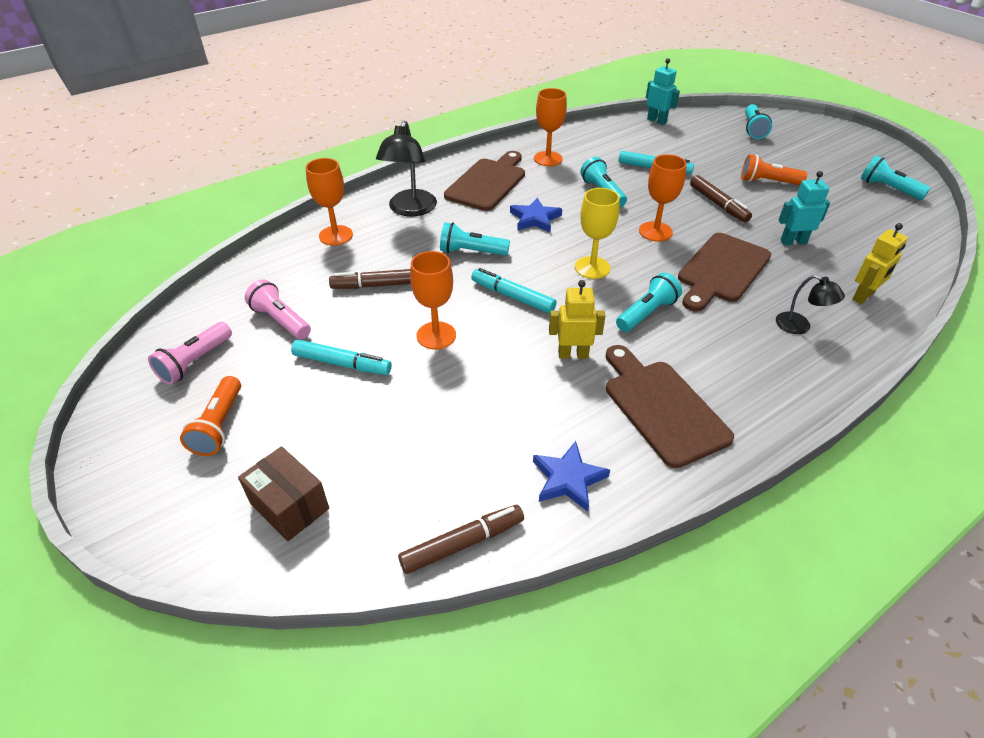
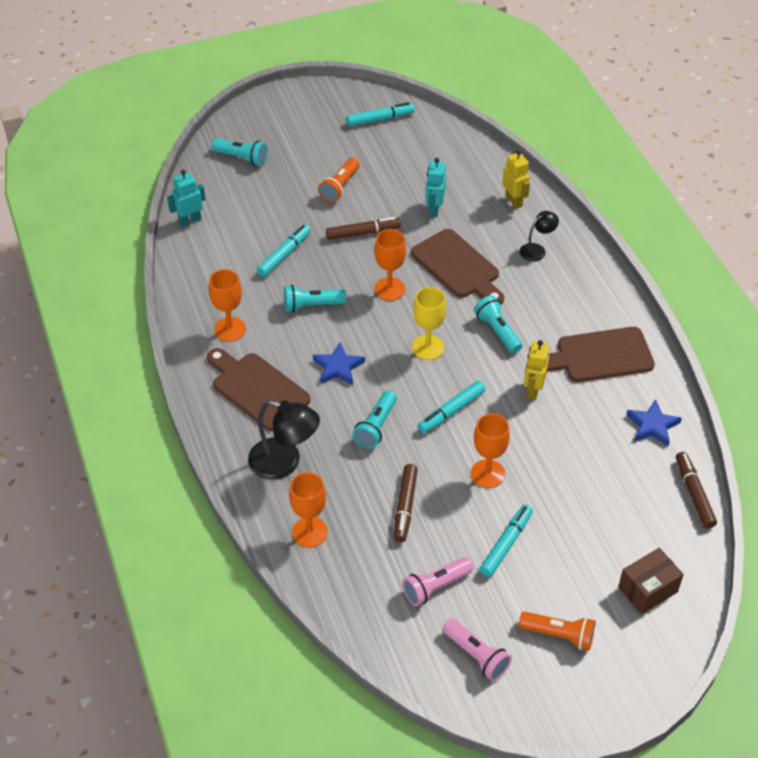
camera: 75 degrees left, 5 degrees up
(888, 188) = (380, 119): turquoise flashlight -> turquoise marker

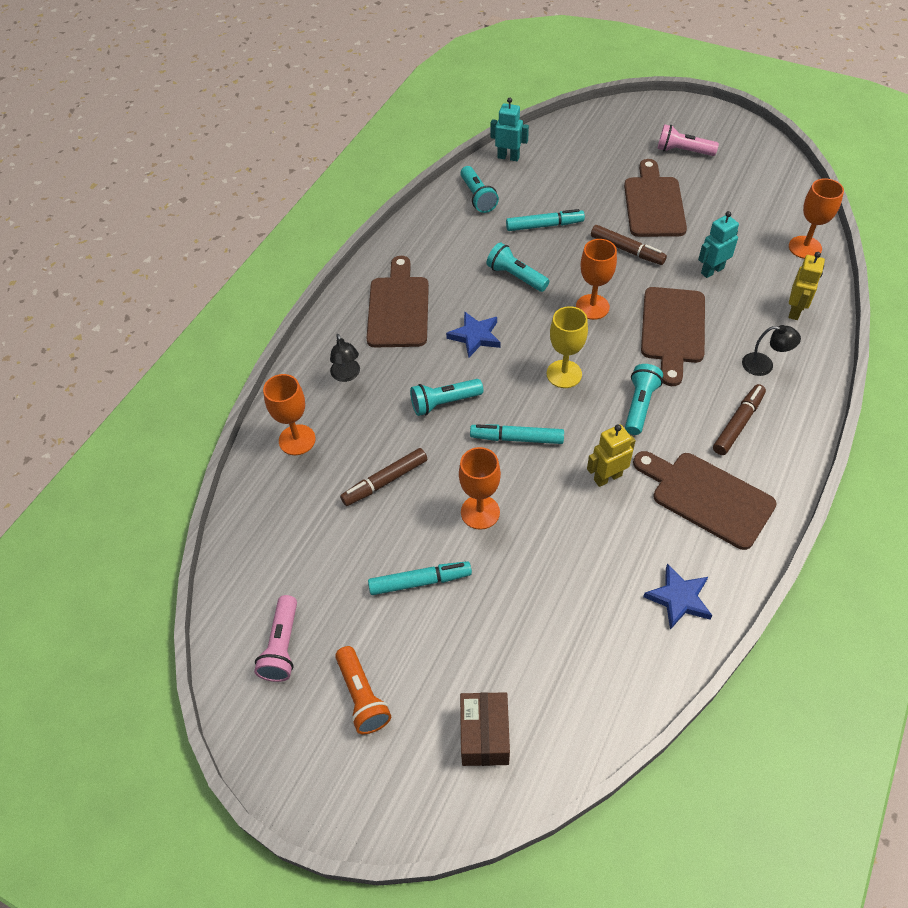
camera: 50 degrees right, 5 degrees up
(230, 329) = (436, 251): orange goblet -> orange goblet (805, 247)
(242, 158) = (604, 136): turquoise flashlight -> turquoise flashlight (477, 197)
(284, 463) = (347, 375): black lamp -> black lamp, size x0.57
(340, 187) = (653, 204): orange flashlight -> brown cutting board
(380, 119) = (756, 172): turquoise marker -> none
(435, 587) = (325, 563): pink flashlight -> pink flashlight (683, 151)
(648, 589) = (484, 735): brown box -> brown box turned 75 degrees clockwise
(694, 493) = (639, 694): brown marker -> brown marker (738, 423)

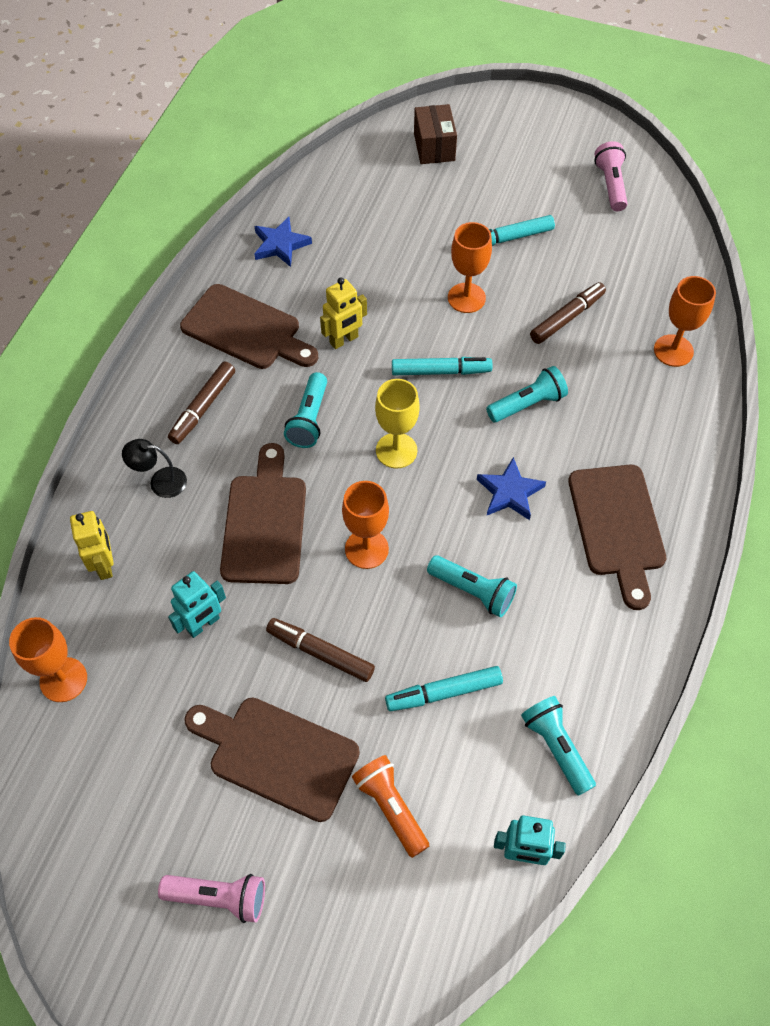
camera: 170 degrees right, 5 degrees up
(347, 375) = (648, 428): black lamp -> none
(362, 696) = (534, 160): orange flashlight -> orange flashlight (390, 807)
(653, 204) = (277, 755): brown cutting board -> brown cutting board turned 120 degrees clockwise
(795, 311) = (105, 565): yellow robot -> yellow robot turned 150 degrees clockwise

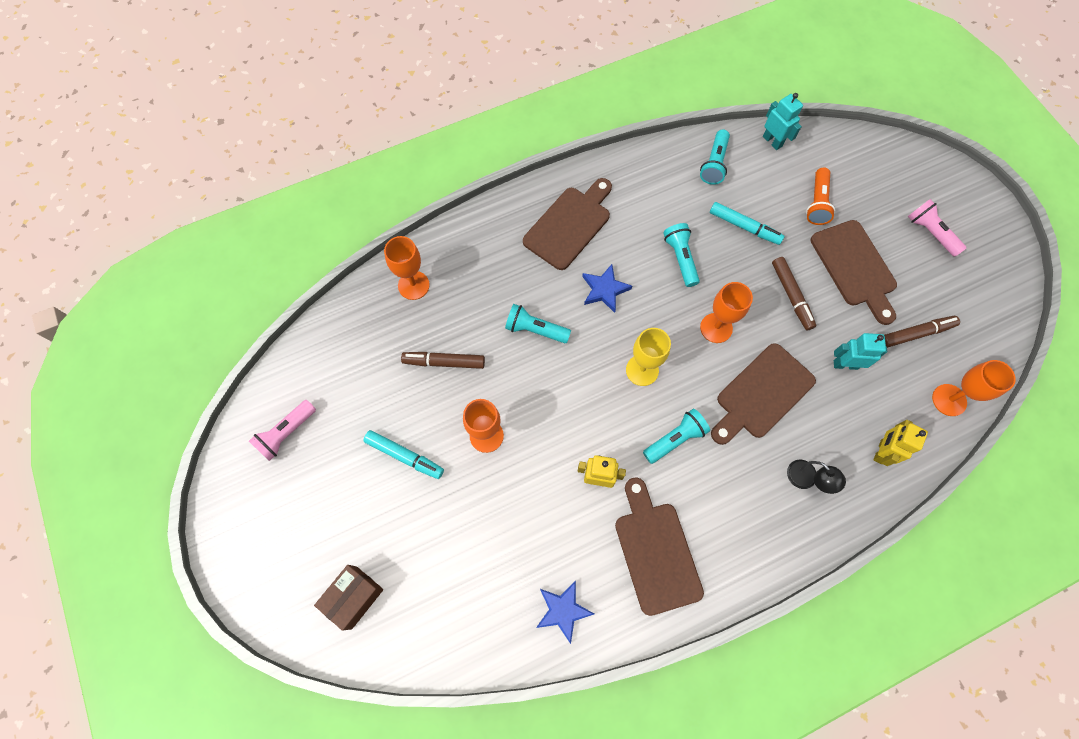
camera: 135 degrees left, 10 degrees up
(203, 407) = (737, 512): brown marker -> brown marker (915, 334)
(441, 371) = (561, 397): turquoise marker -> none

